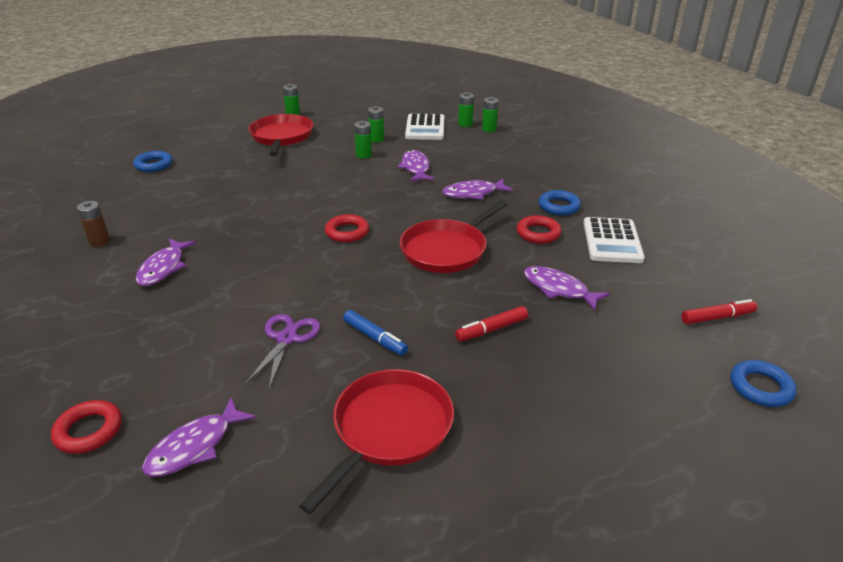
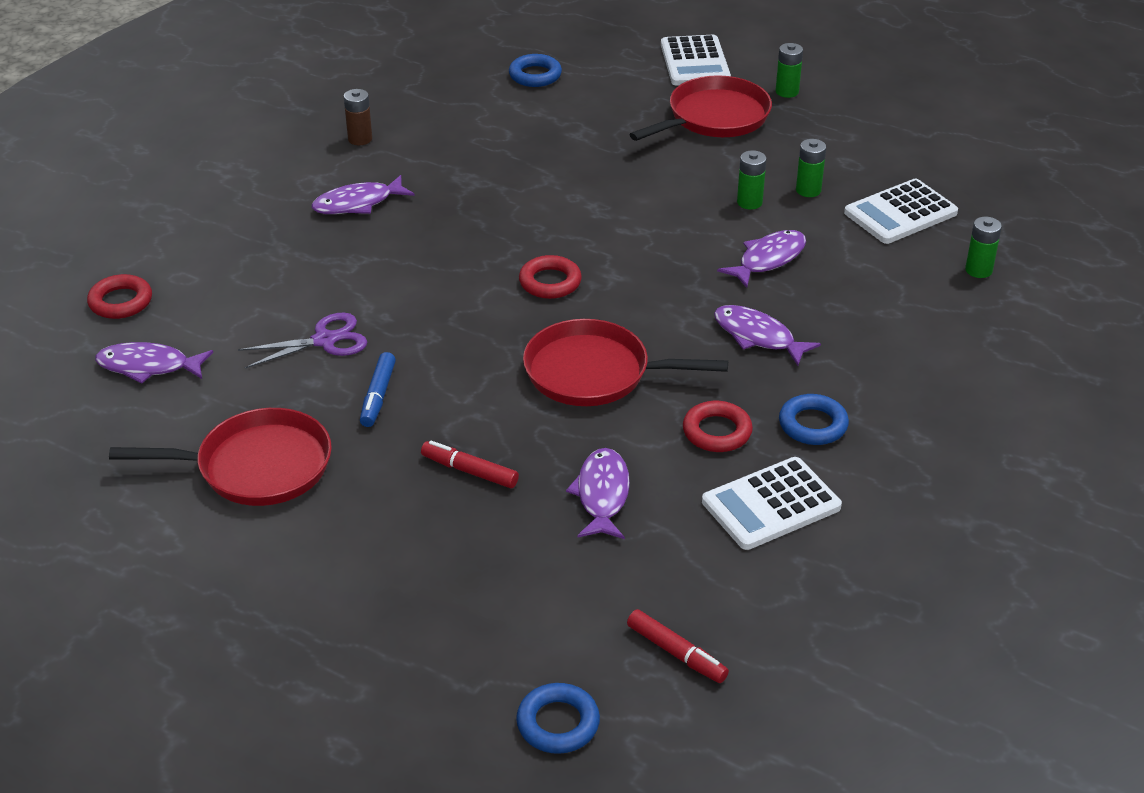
camera: 55 degrees right, 5 degrees up
(228, 124) = (695, 62): none -> white calculator
(465, 124) = (964, 242): green battery -> none

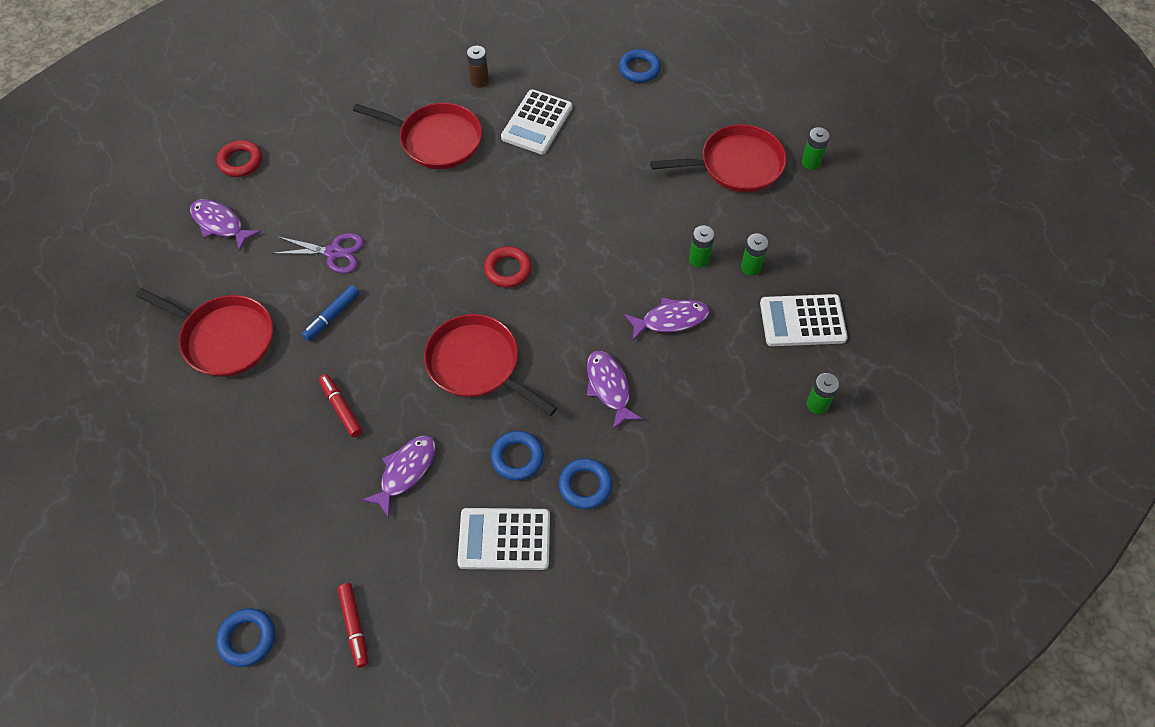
camera: 30 degrees right, 20 degrees up
(358, 203) = (437, 140): purple fish -> red pan
(695, 62) = (764, 103): white calculator -> white calculator (537, 122)
(717, 432) = (517, 457): red ring -> blue ring

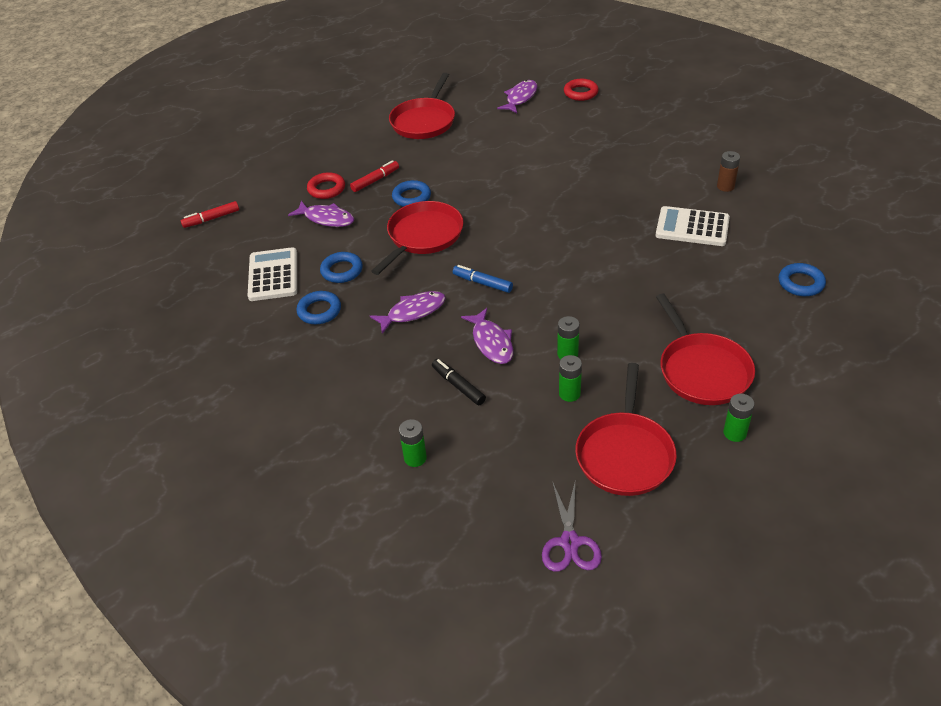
camera: 85 degrees right, 15 degrees down
(247, 638) = (207, 179): blue ring -> blue ring (411, 197)
(332, 316) = (452, 160): blue marker -> blue marker (482, 283)
(334, 252) = (510, 149): purple scissors -> purple scissors (570, 542)
(437, 140) = (644, 176): red pan -> red pan (625, 454)
(508, 269) = (519, 237): red ring -> red ring (326, 189)
(727, 357) = (458, 385): none -> black marker
(802, 321) = (512, 440): white calculator -> none

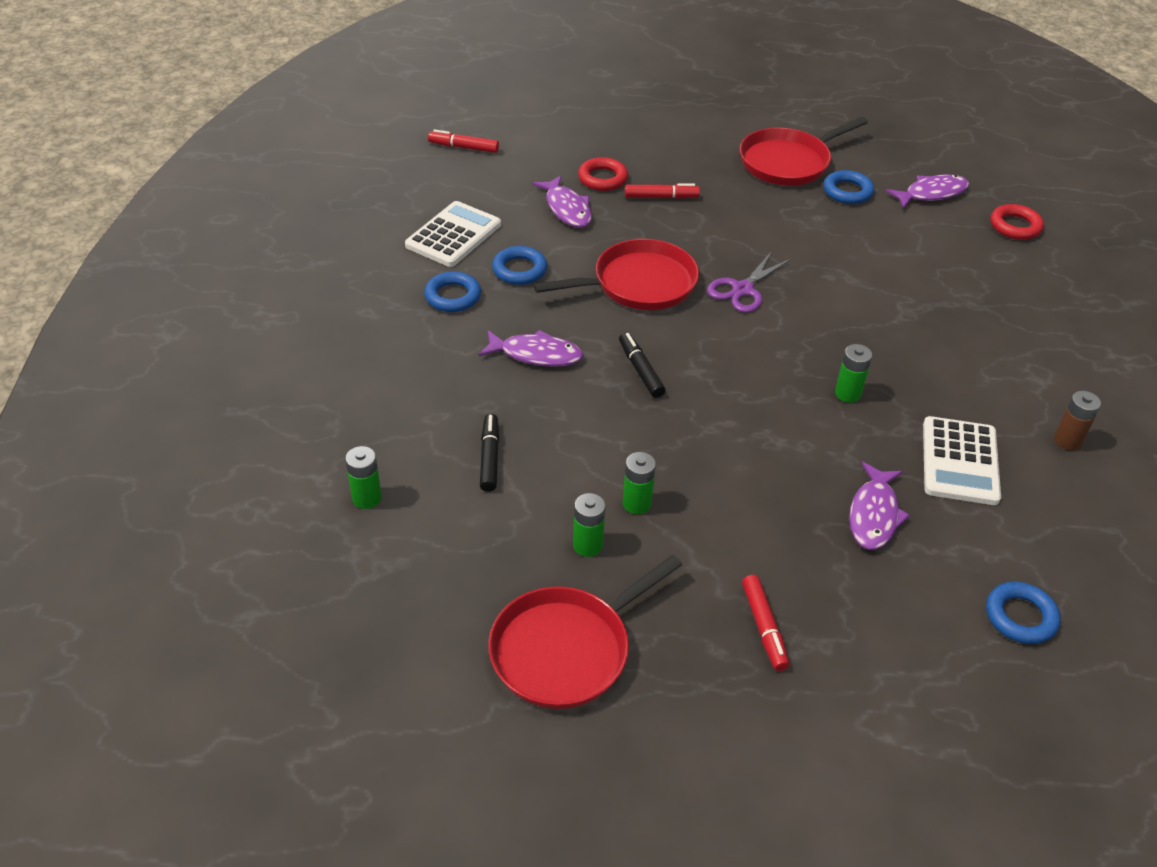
camera: 35 degrees right, 0 degrees up
(411, 197) = (677, 236): blue ring -> blue ring (847, 191)
(482, 283) = (640, 370): blue marker -> black marker
(491, 342) = (574, 437): purple fish -> purple fish (874, 515)
(570, 542) = (403, 692): purple scissors -> purple scissors (742, 289)
(692, 227) = (960, 461): white calculator -> white calculator turned 135 degrees counterclockwise
(702, 370) = (764, 627): red pan -> red marker
(734, 433) = (713, 721): green battery -> green battery (847, 393)

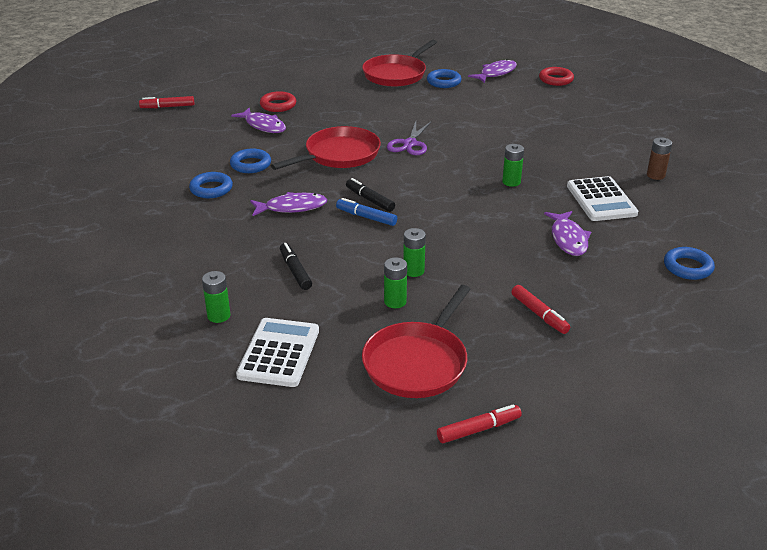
camera: 20 degrees left, 10 degrees down
(453, 235) = (190, 155): white calculator -> white calculator (279, 353)
(621, 397) = (366, 217): none -> blue marker
(661, 197) = (324, 107): red marker -> red marker (479, 429)

